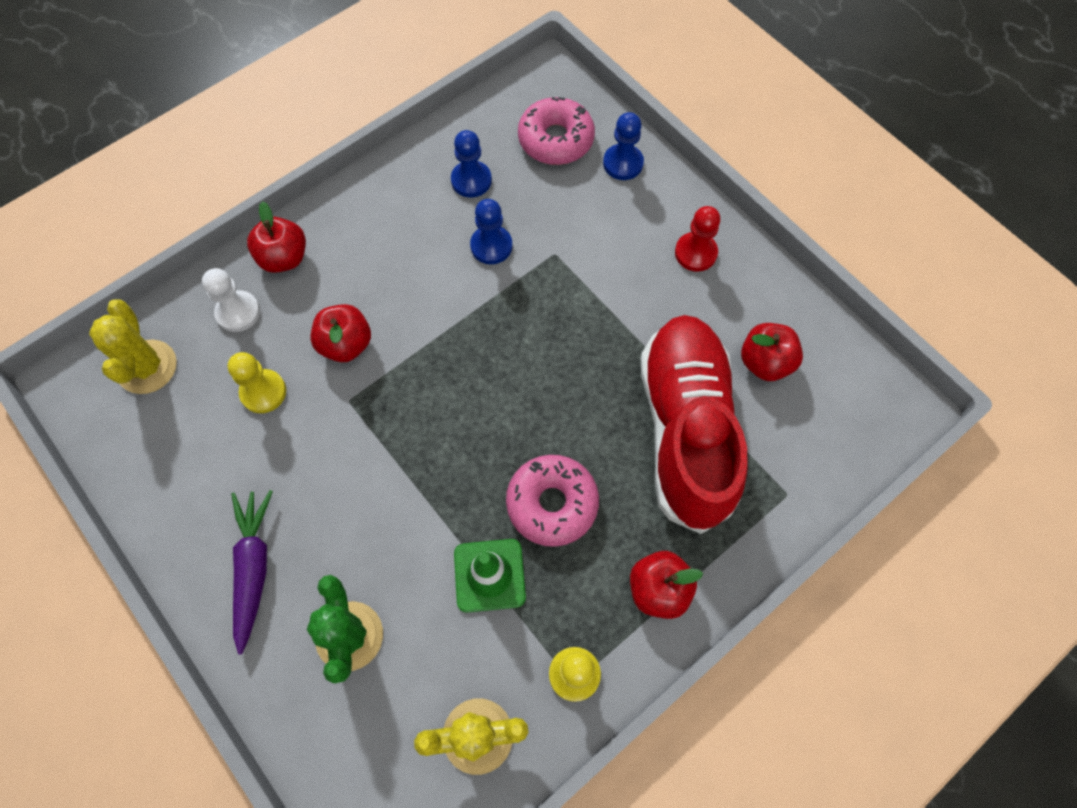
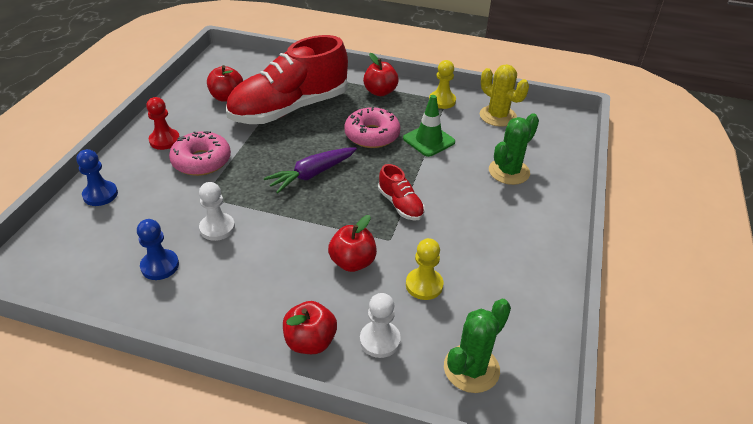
camera: 125 degrees left, 25 degrees down
(147, 367) = (471, 368): yellow cactus -> green cactus
(253, 568) = (523, 224): purple carrot -> purple carrot (312, 174)
(392, 448) = (400, 204): none -> red shoe
(491, 246) = (217, 228): blue pawn -> white pawn
(556, 140) = (91, 237): pink donut -> pink donut (201, 161)

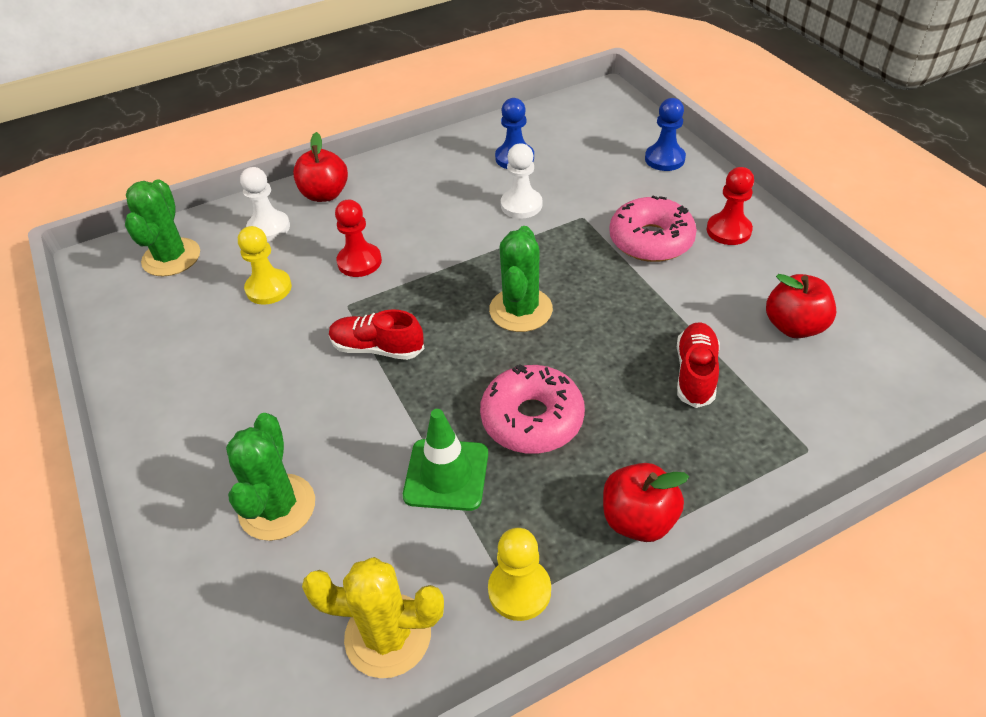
camera: 140 degrees right, 5 degrees up
(289, 109) = (695, 373): red shoe -> red shoe, size x0.43
(312, 174) = (521, 310): purple carrot -> green cactus
(352, 262) = (359, 262): red apple -> red pawn

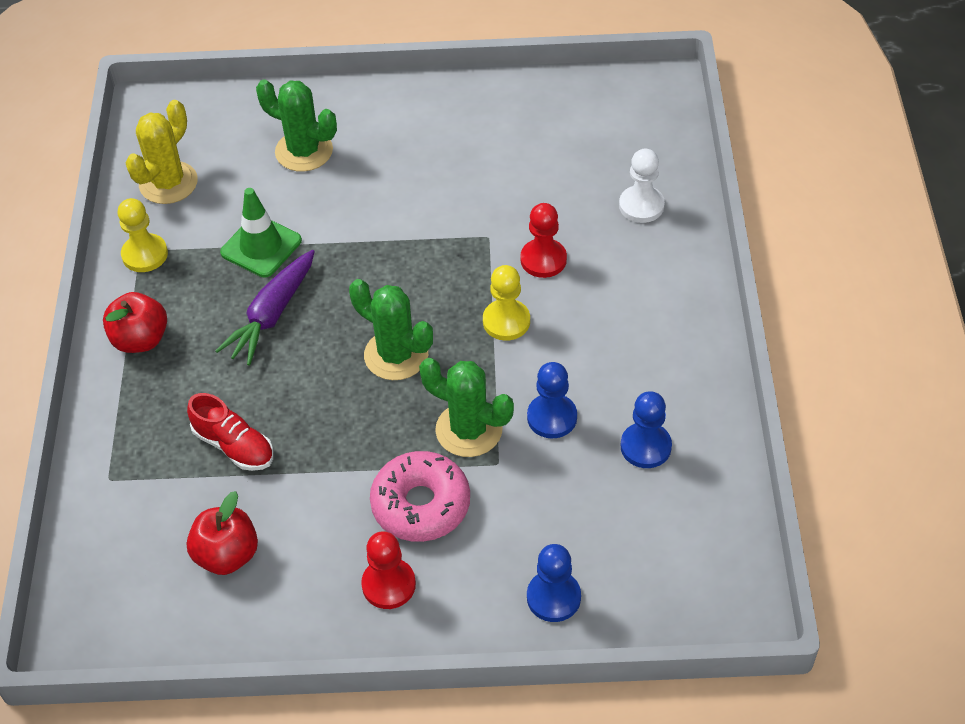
camera: 115 degrees right, 5 degrees up
(171, 257) = (637, 132): green cactus -> green cactus (469, 430)
(268, 288) = (547, 189): yellow pawn -> yellow pawn (506, 321)
(325, 194) = (674, 260): red apple -> none
(377, 348) = (419, 242): red shoe -> none
(521, 205) = (552, 417): white pawn -> blue pawn
(532, 419) = (272, 315): pink donut -> purple carrot

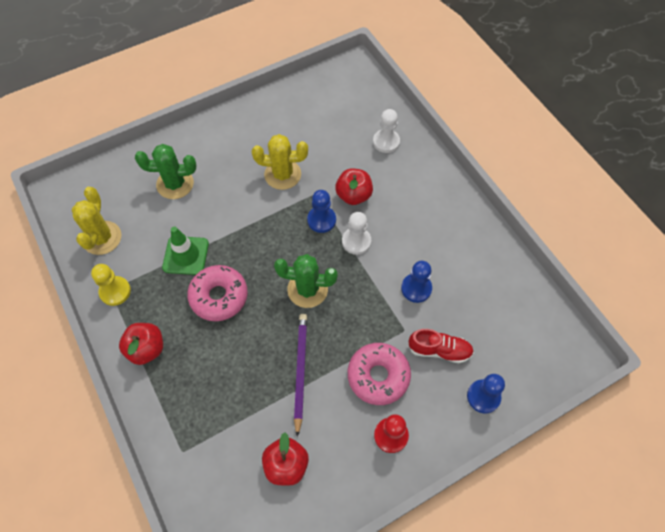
camera: 30 degrees left, 10 degrees up
(234, 446) = (247, 392): red shoe -> red shoe (439, 350)
(272, 315) = (219, 296): purple carrot -> pink donut
(319, 451) = (300, 371): none -> purple pencil
(459, 194) = (282, 174): none -> yellow cactus
(469, 430) = (376, 317): green cactus -> none
(506, 321) = (356, 241): yellow pawn -> white pawn
(543, 260) = (353, 195): red pawn -> red apple
(645, 447) = (475, 283): blue pawn -> blue pawn (321, 220)

